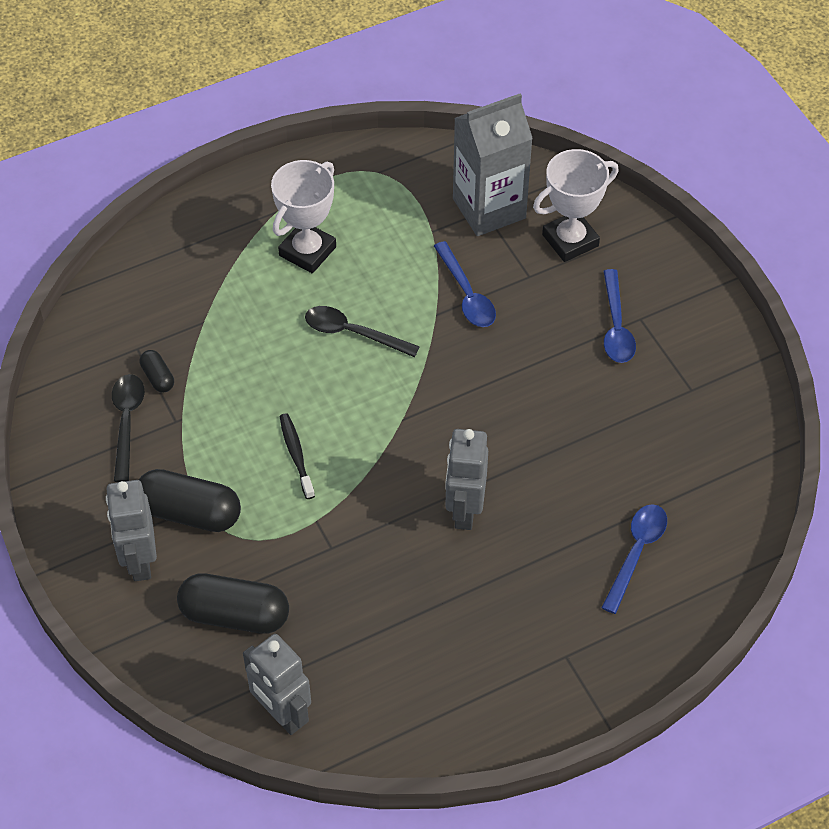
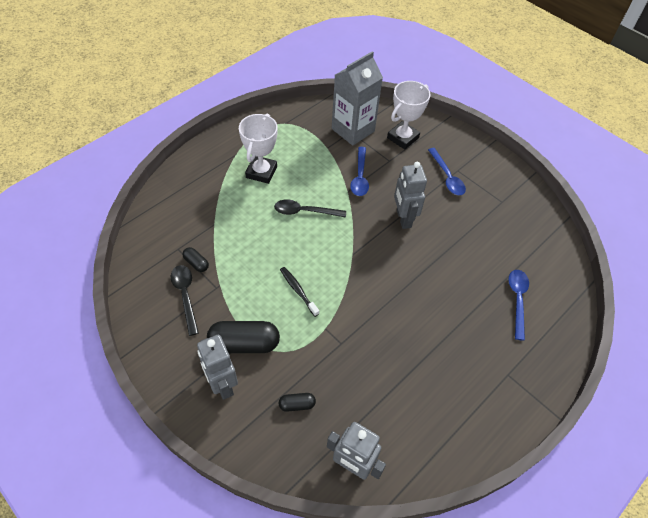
camera: 20 degrees left, 0 degrees up
(235, 615) = (297, 404): black capsule -> black capsule, size x0.49
(464, 510) = (410, 300): grey robot -> grey robot (403, 219)
(466, 294) = (360, 177): blue spoon -> blue spoon turned 45 degrees clockwise

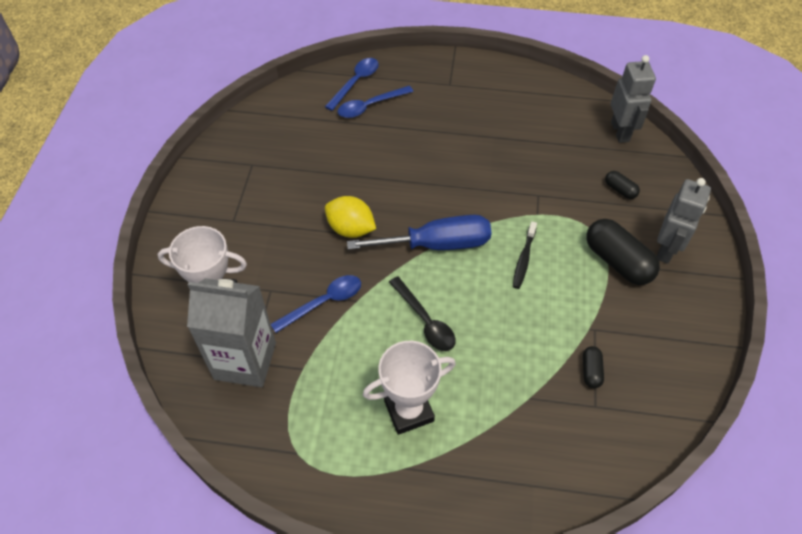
camera: 125 degrees left, 0 degrees up
(185, 296) = (632, 348): black spoon -> none
(352, 253) = (437, 244): none -> blue screwdriver
(403, 219) = (351, 229): grey robot -> yellow lemon
(447, 177) = (253, 224): blue spoon -> blue spoon (355, 82)

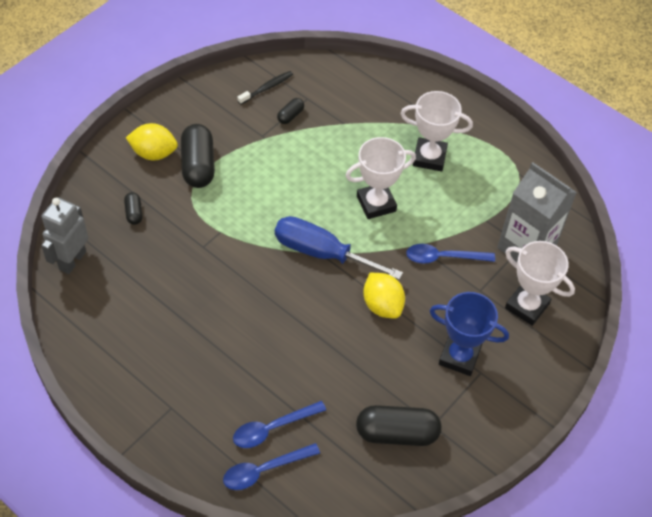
camera: 150 degrees left, 0 degrees up
(258, 223) = (459, 356): none -> blue trophy
(276, 146) = (397, 433): none -> black capsule
(370, 106) = (272, 428): blue spoon -> blue spoon turned 150 degrees clockwise
(425, 321) = (376, 203): black spoon -> white trophy
(524, 259) = (265, 205): black toothbrush -> black toothbrush (267, 88)
(666, 249) = (154, 153): grey robot -> yellow lemon

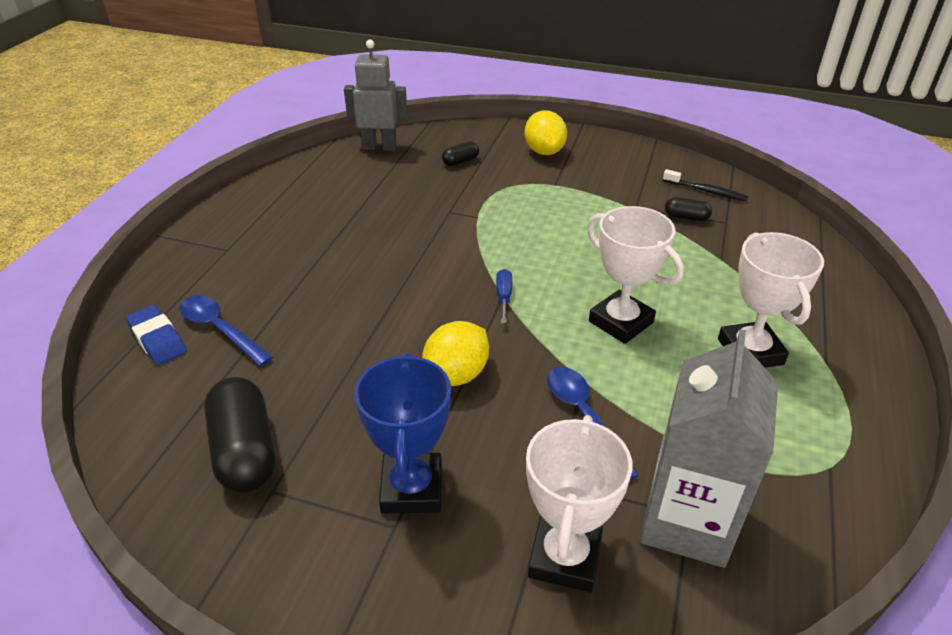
camera: 70 degrees right, 15 degrees down
(198, 165) = (554, 179): black capsule -> none
(264, 470) = (157, 339): blue spoon -> blue eraser
(321, 253) = (503, 297): blue screwdriver -> blue screwdriver, size x0.41

